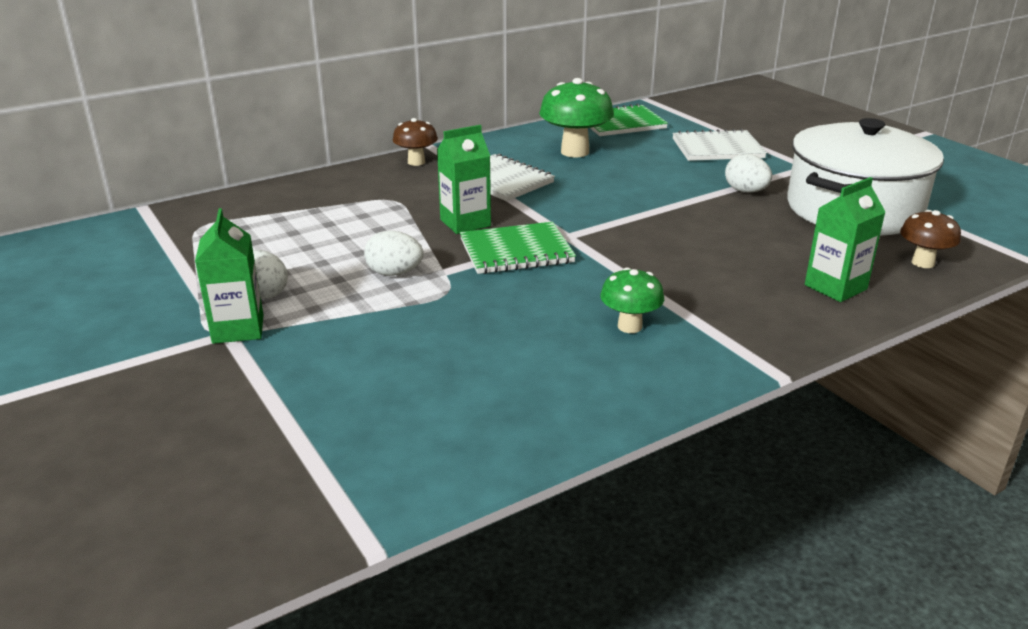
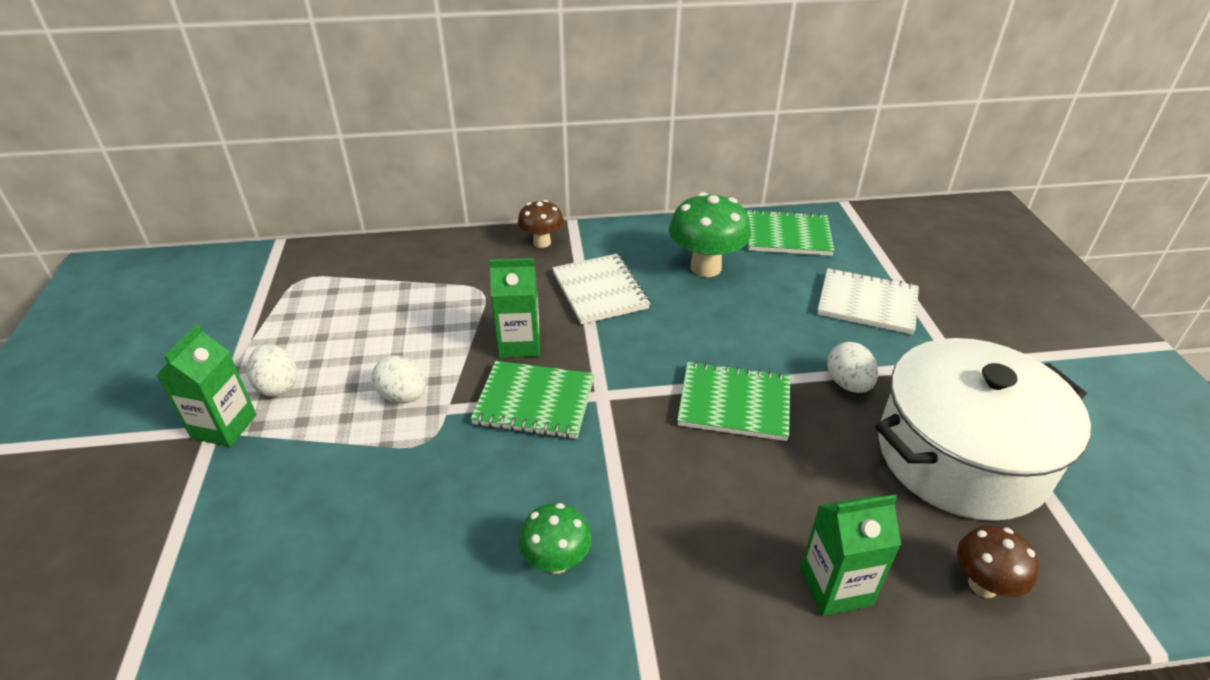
camera: 25 degrees right, 10 degrees up
(675, 218) = (734, 403): none -> green notebook

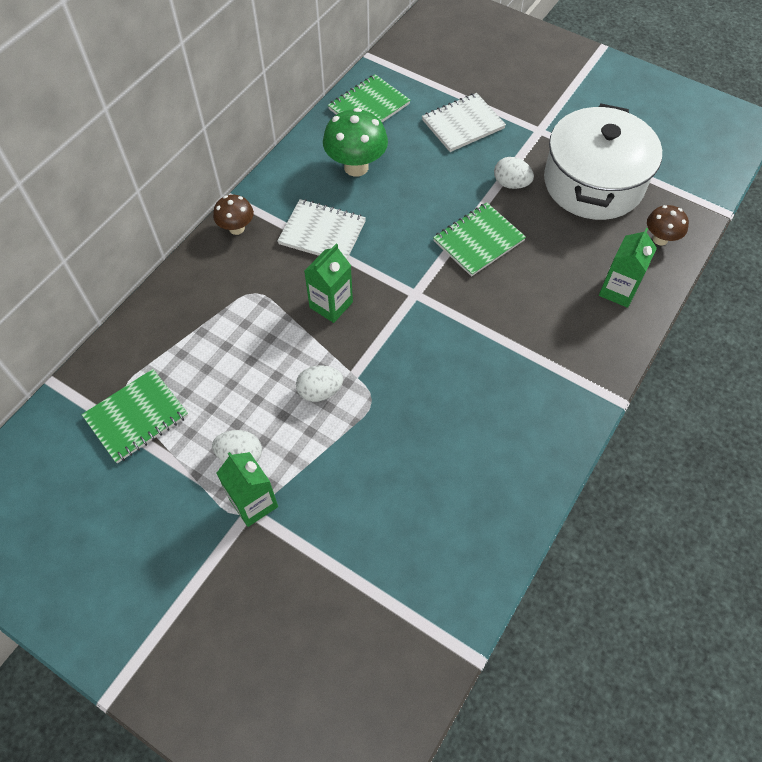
camera: 50 degrees left, 20 degrees up
(534, 402) = (390, 328): green notebook -> green notebook (136, 417)
(556, 561) = (512, 389): green mushroom -> none

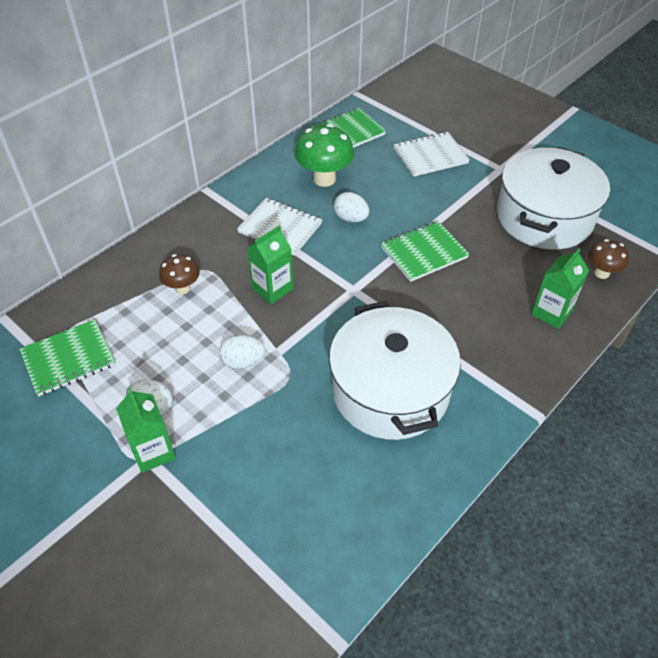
camera: 10 degrees right, 10 degrees down
(237, 228) = (204, 215): brown mushroom -> brown mushroom (182, 288)
(475, 400) = (390, 391): none -> white pot
(511, 184) = (465, 209): white egg -> white egg (351, 218)

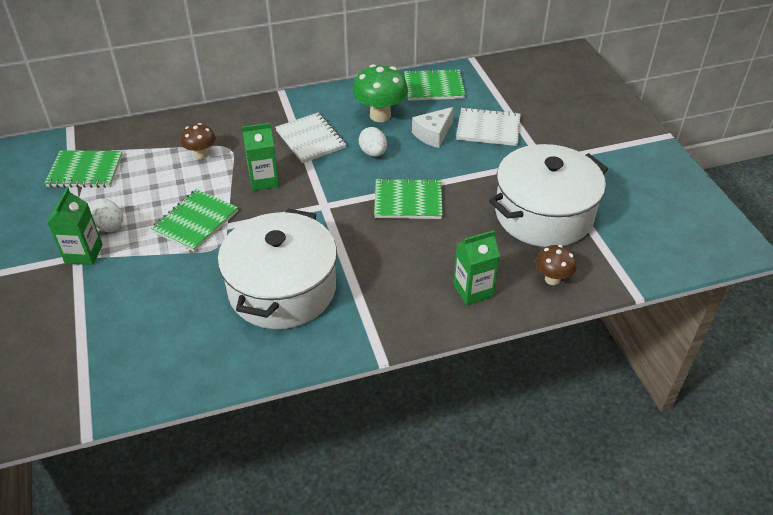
camera: 30 degrees right, 5 degrees down
(243, 361) = (196, 222): white egg -> green notebook
(388, 179) = (433, 134): none -> white cheese

